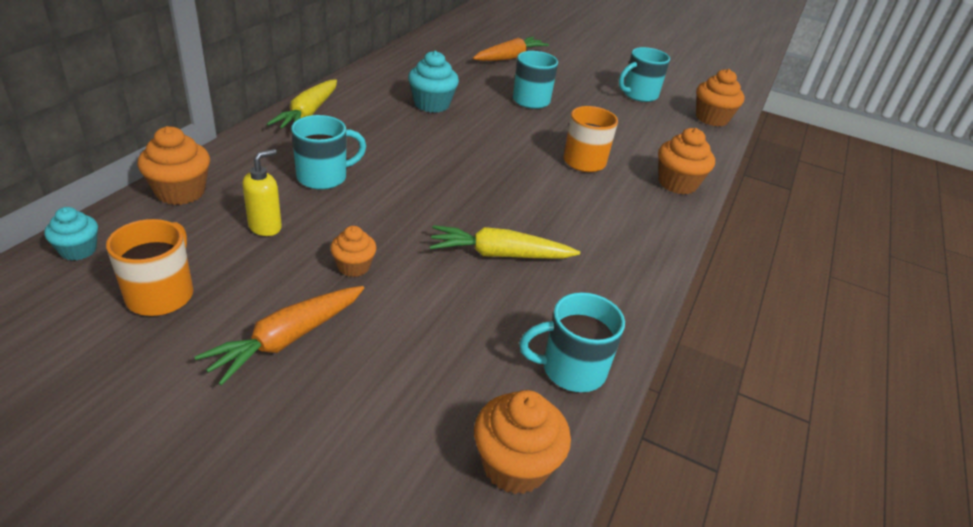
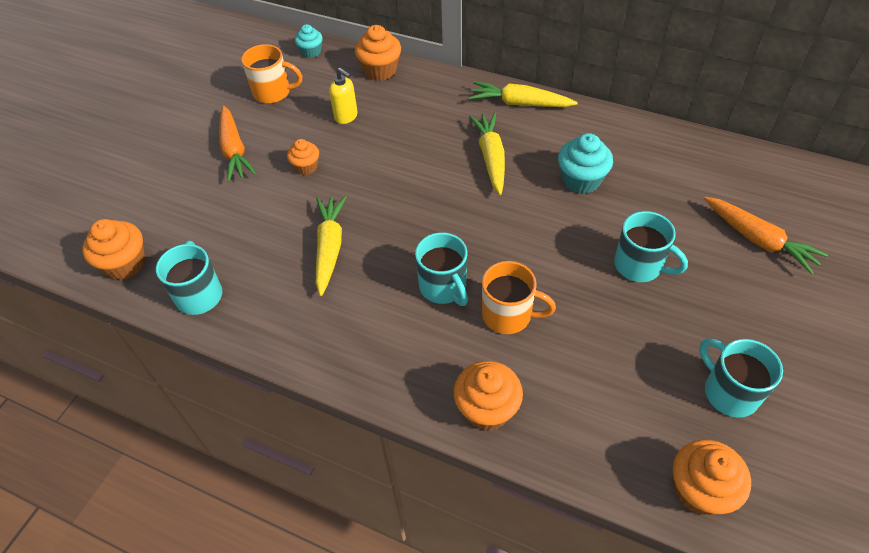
camera: 95 degrees right, 15 degrees up
(287, 339) = (234, 150): orange carrot -> orange carrot turned 150 degrees counterclockwise
(324, 177) = (418, 132): turquoise mug -> turquoise mug (443, 287)
(385, 141) = (491, 158): none -> yellow carrot

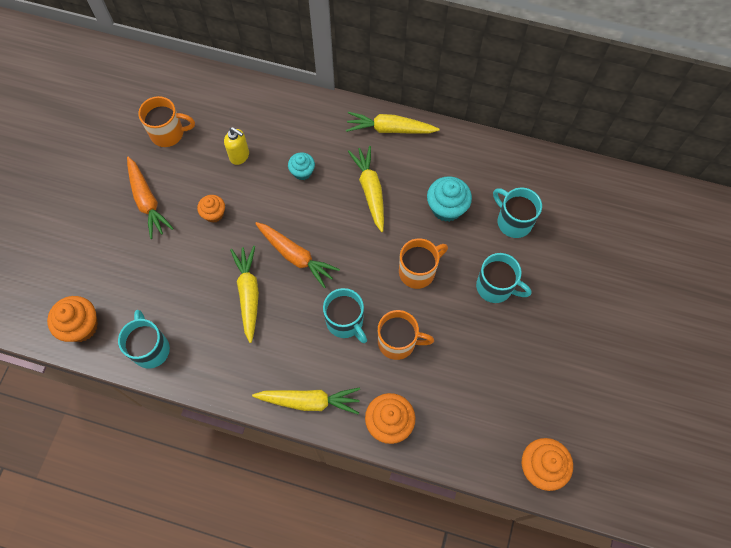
camera: 10 degrees left, 15 degrees up
(311, 52) = (194, 82): turquoise cupcake -> turquoise cupcake (302, 172)
(380, 70) = (261, 100): orange cupcake -> none
(384, 372) = (309, 401): none -> yellow carrot
(541, 241) = (418, 271): none -> orange mug
(729, 392) = (561, 389): turquoise mug -> turquoise mug (513, 221)
(758, 240) = (586, 254): orange carrot -> orange carrot (296, 256)

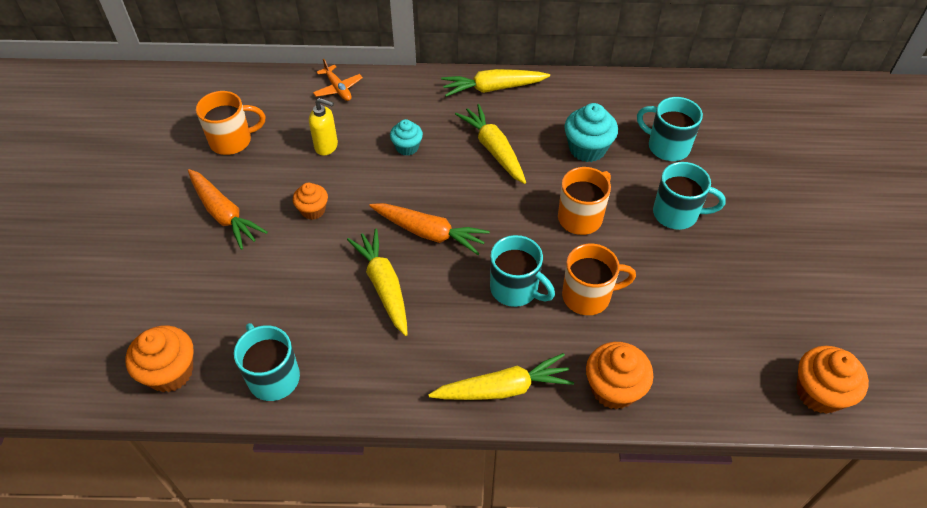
camera: 15 degrees left, 15 degrees down
(263, 100) = (338, 88): none -> orange plane

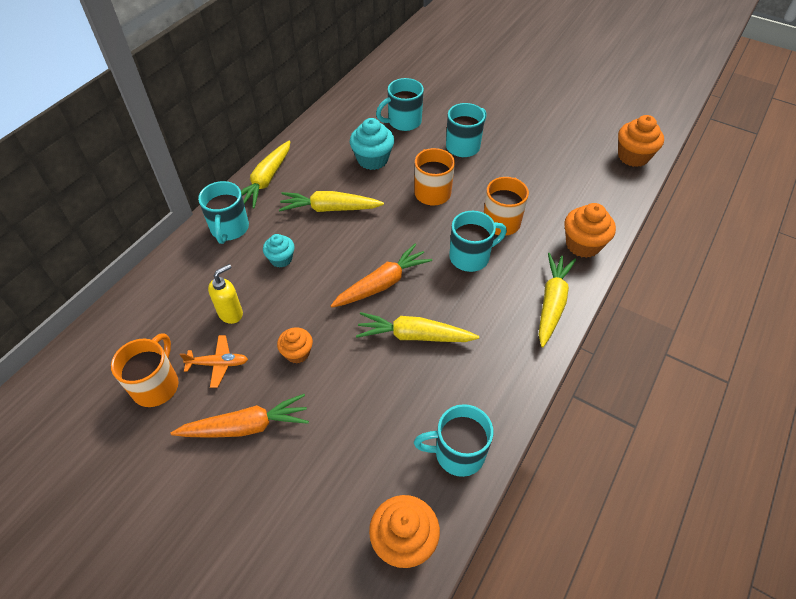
camera: 60 degrees left, 0 degrees up
(338, 88) = (168, 277): orange plane -> orange plane (218, 364)
(416, 96) = (229, 229): none -> turquoise mug

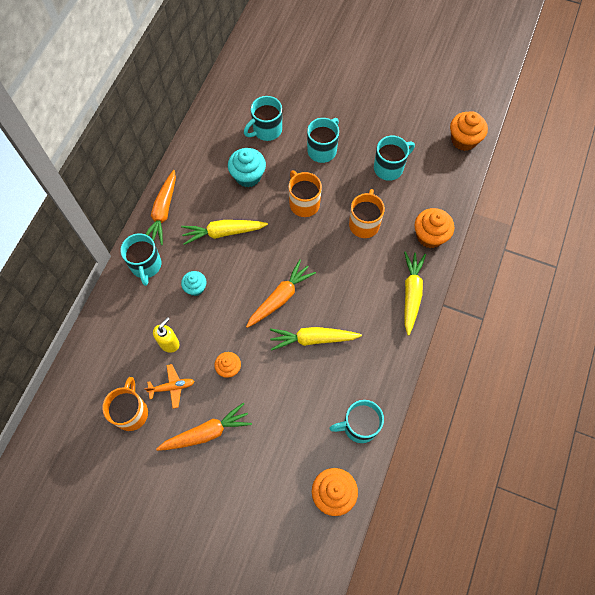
camera: 10 degrees left, 15 degrees up
(266, 180) = (163, 212): yellow carrot -> orange carrot
(471, 257) = (344, 261): turquoise mug -> turquoise mug (389, 168)

